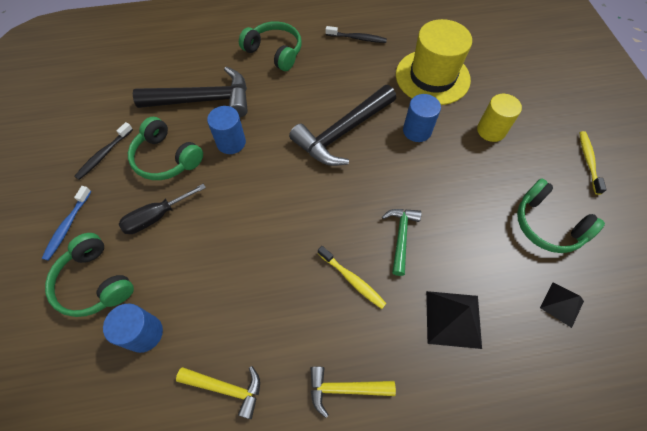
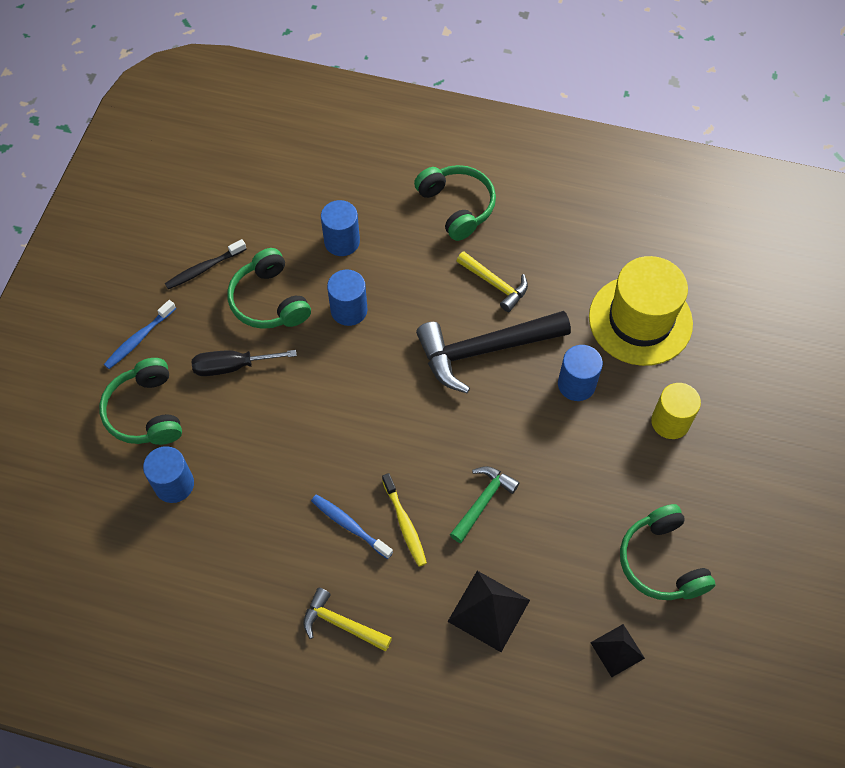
camera: 25 degrees right, 0 degrees up
(204, 100) = (342, 241): black hammer -> blue cylinder
(226, 388) = (230, 571): yellow hammer -> yellow hammer (495, 284)
(310, 301) = (349, 525): none -> blue toothbrush
(357, 38) = (574, 226): black toothbrush -> none
(588, 161) = (768, 511): yellow toothbrush -> none

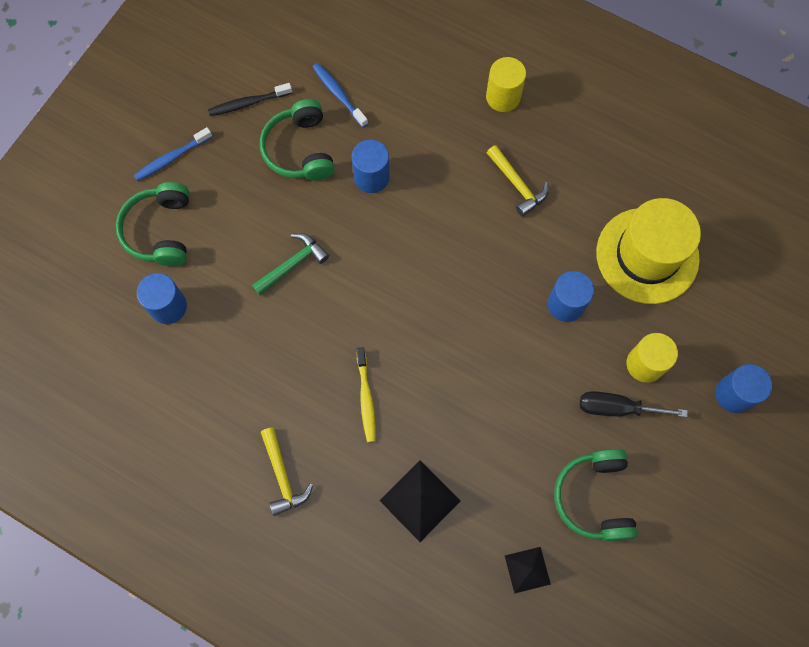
camera: 15 degrees right, 10 degrees up
(232, 366) = (249, 206): black screwdriver -> black screwdriver (617, 408)
(341, 624) = (283, 476): yellow hammer -> yellow hammer turned 150 degrees counterclockwise
(342, 241) = (383, 106): blue cylinder -> blue cylinder (734, 394)
(349, 525) = (315, 386): blue toothbrush -> blue toothbrush (338, 94)
(456, 207) = (503, 97): green headphones -> yellow cylinder
(483, 501) = (444, 395): green hammer -> green hammer (293, 264)
(484, 350) = (487, 249): black hammer -> none

